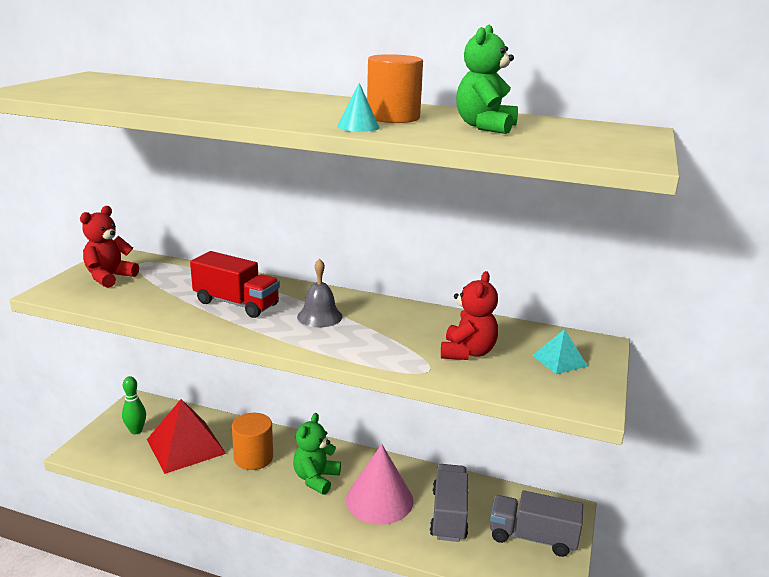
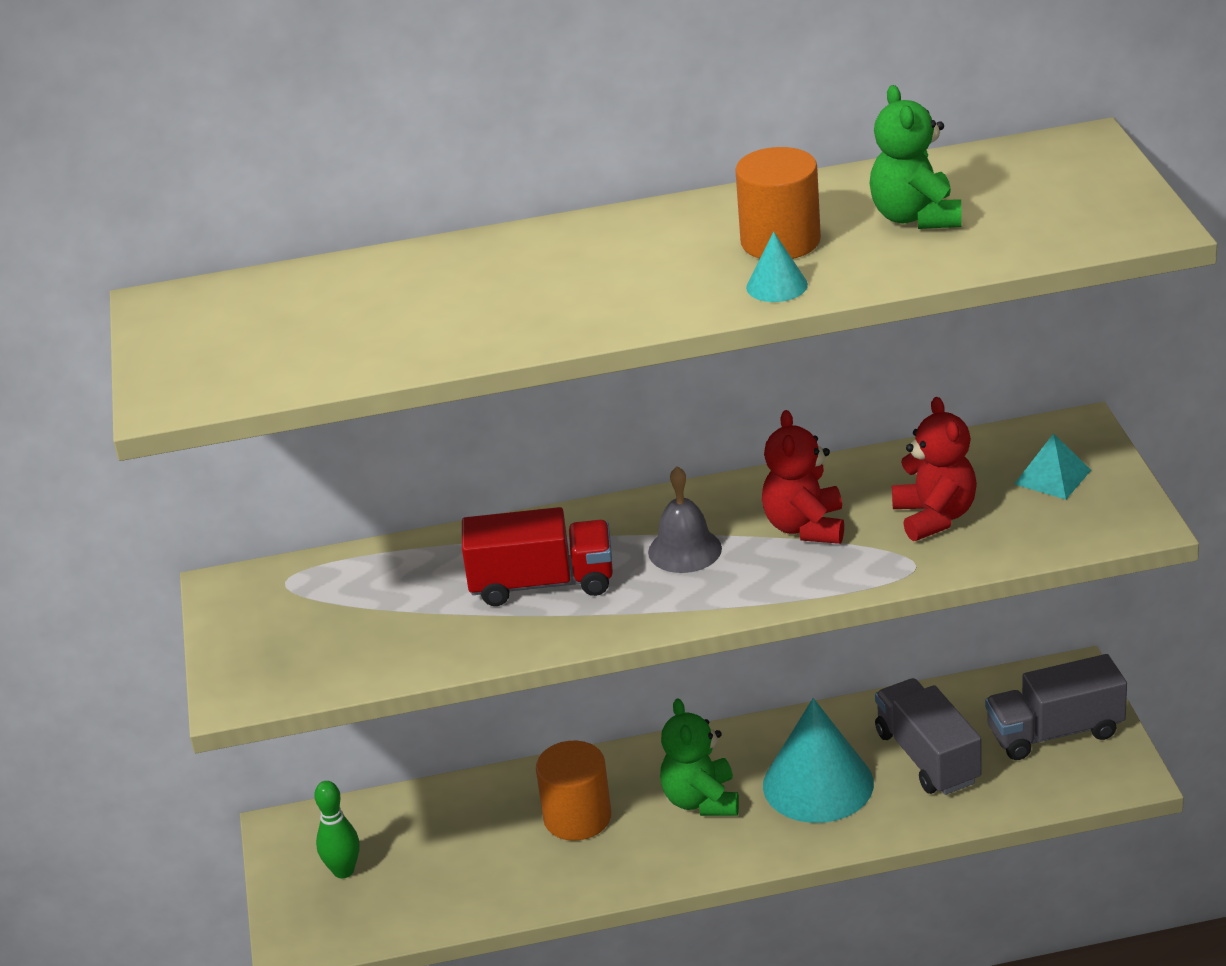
camera: 25 degrees left, 10 degrees up
(109, 277) = (282, 629): red teddy bear -> red teddy bear (805, 527)
(185, 446) = (453, 853): red pyramid -> none
(379, 500) = (818, 784): pink cone -> turquoise cone

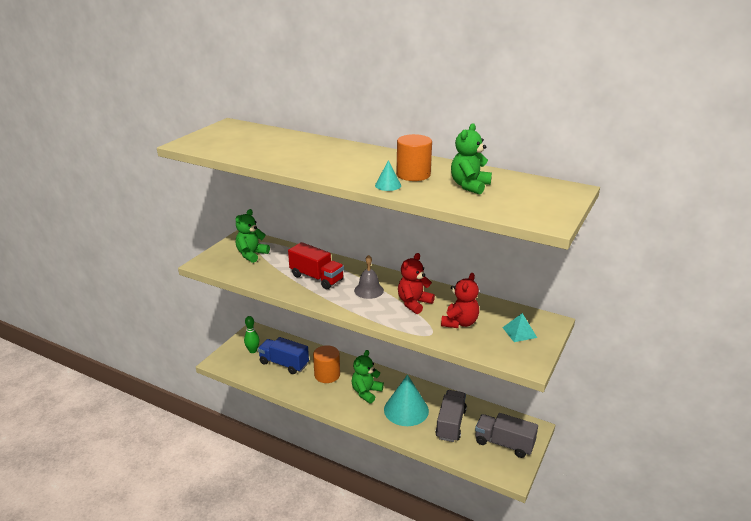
camera: 35 degrees right, 5 degrees down
(317, 614) = (251, 254): none -> green teddy bear
(454, 853) = (284, 364): none -> blue truck

